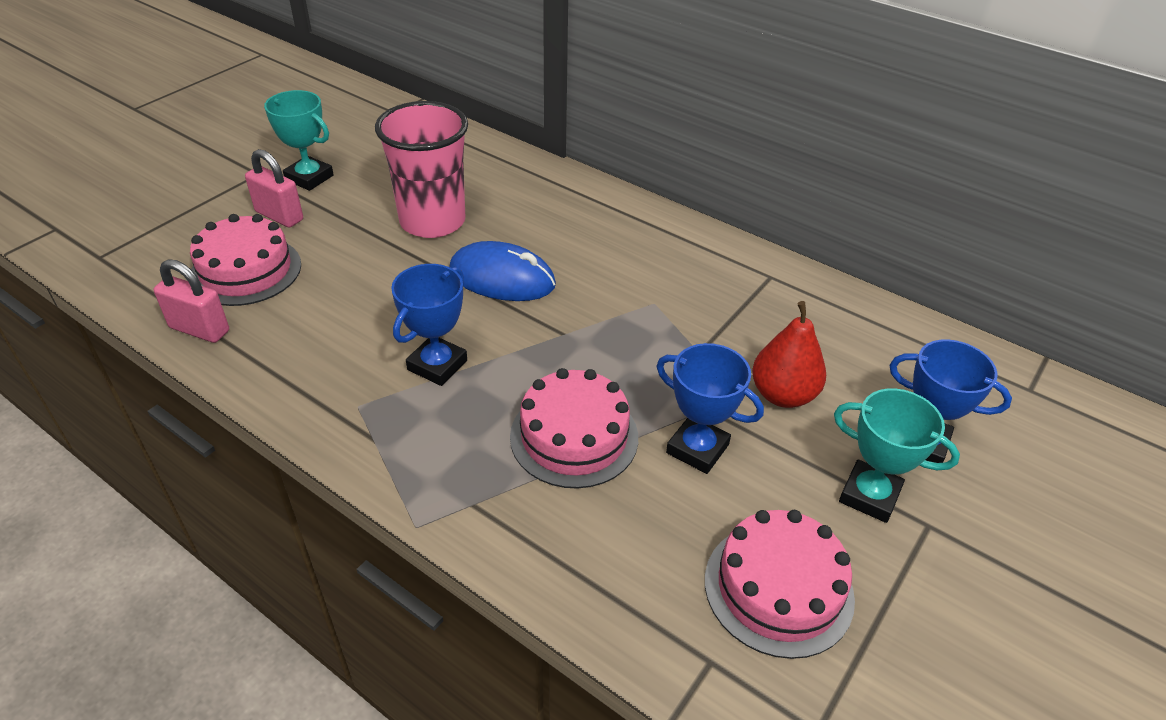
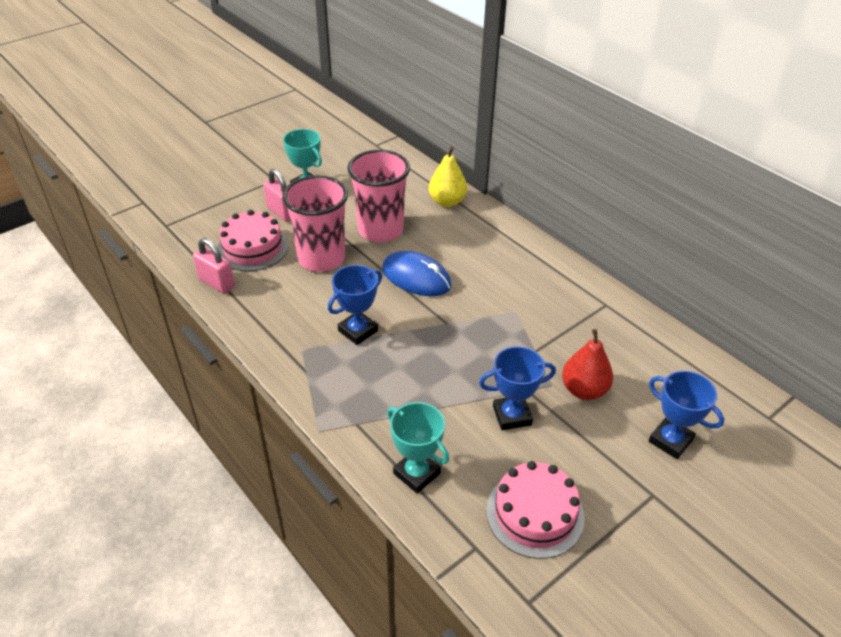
camera: 15 degrees right, 0 degrees up
(355, 271) = (321, 258): none -> pink cup
(515, 173) = (447, 202): none -> yellow pear
(574, 436) = (433, 393): pink cake -> none
(697, 449) = (512, 415): blue trophy -> blue trophy turned 60 degrees counterclockwise
(869, 495) = (619, 468): turquoise trophy -> turquoise trophy (416, 473)

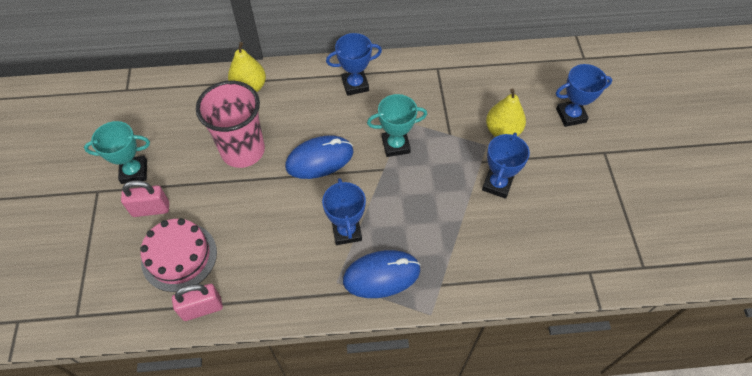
camera: 55 degrees left, 15 degrees up
(321, 258) = (240, 211): pink cup -> none
(332, 376) = (381, 275): none -> blue mouse
(416, 473) = (510, 271): turquoise trophy -> turquoise trophy (395, 145)
(520, 260) = (355, 85): none -> blue trophy
(535, 514) = (583, 222): pink cake -> none
(584, 390) = (502, 131): red pear -> yellow pear

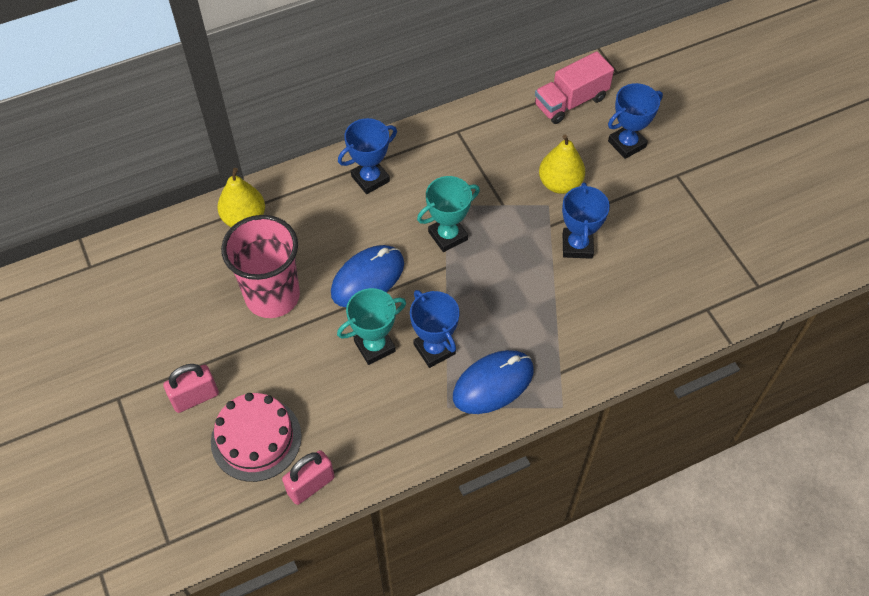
camera: 20 degrees left, 0 degrees up
(134, 172) = (152, 361): turquoise trophy -> turquoise trophy (374, 346)
(537, 70) = (571, 101): none -> pink truck

